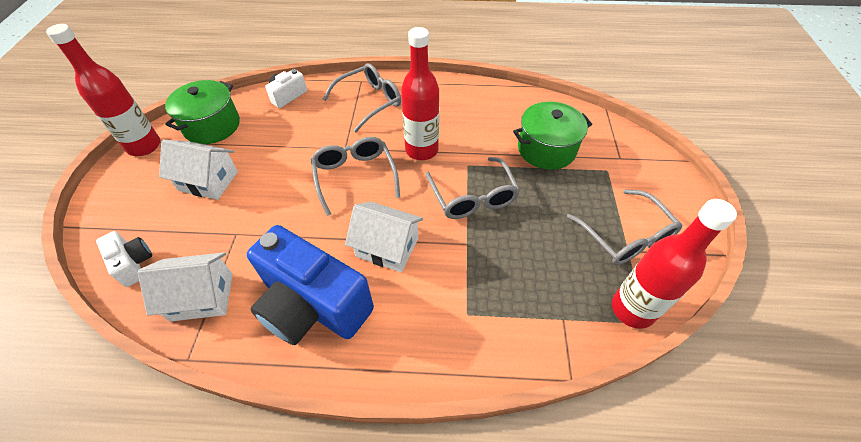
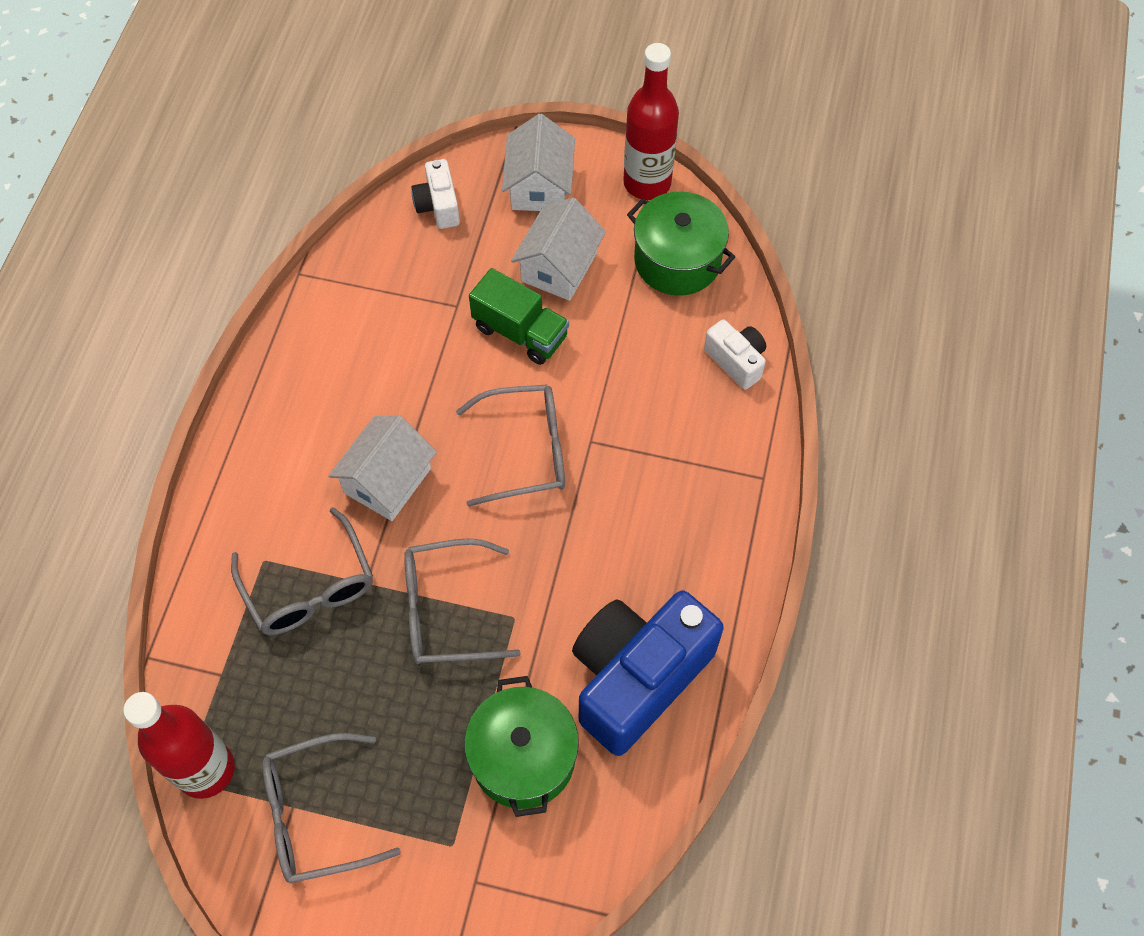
camera: 100 degrees right, 10 degrees up
(134, 264) = (438, 206): white camera -> white camera turned 105 degrees clockwise
(202, 297) = (372, 278): white house -> white house (539, 186)
(262, 193) = (520, 332): none -> green truck
(313, 305) = (327, 391): blue camera -> blue camera (637, 677)
(369, 102) = (700, 486): grey glasses -> grey glasses (309, 587)
(421, 150) = (562, 553): red bottle -> none

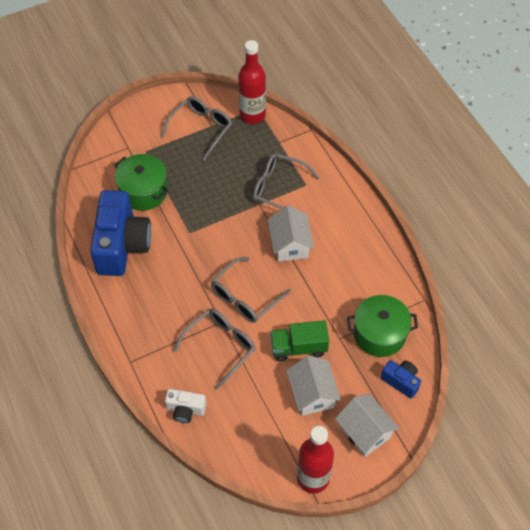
camera: 140 degrees right, 5 degrees down
(438, 206) = (401, 381): white camera -> blue camera
(446, 610) = (218, 217): grey glasses -> grey glasses (220, 346)
(677, 260) = (258, 443): green pot -> green pot (379, 334)

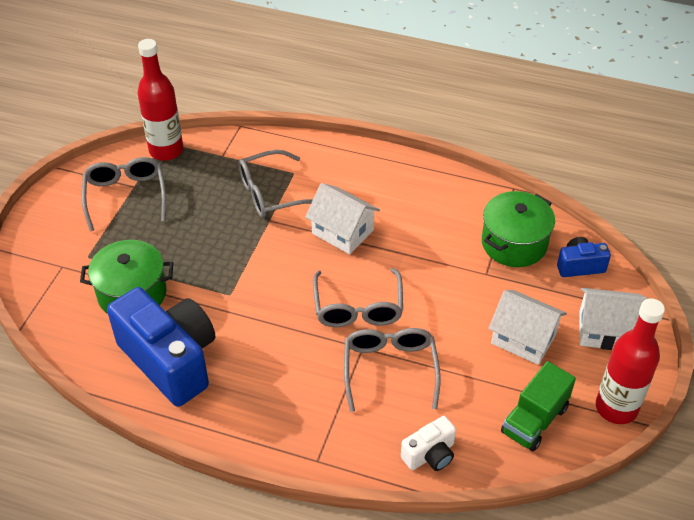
camera: 45 degrees left, 10 degrees down
(298, 347) = (462, 310): green truck -> green truck (534, 420)

